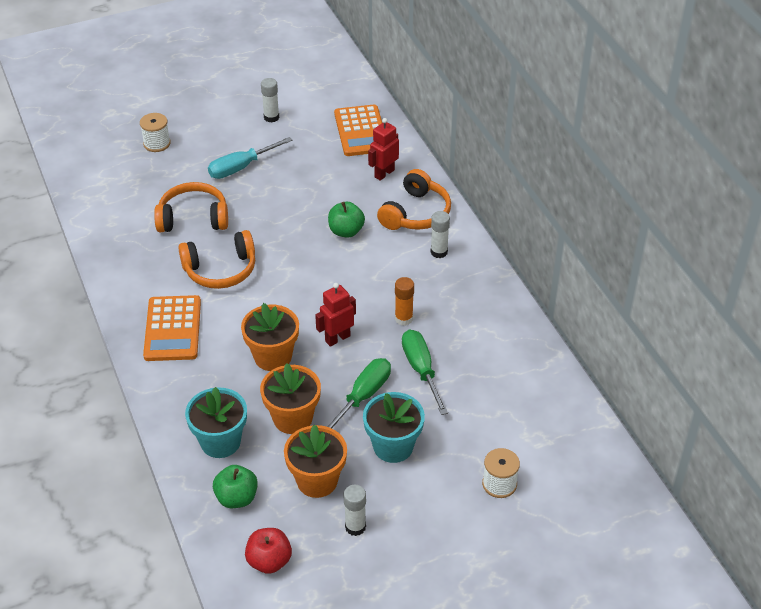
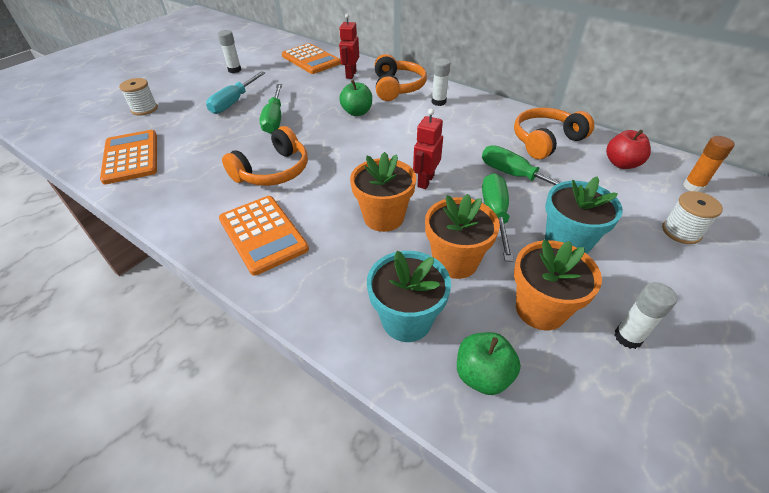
camera: 30 degrees left, 0 degrees up
(117, 203) = (131, 157): none -> orange calculator
(193, 218) = (216, 145): orange headphones -> orange headphones (546, 141)
(262, 207) = (274, 119): none -> green screwdriver
(269, 561) = (596, 435): red apple -> red apple (621, 164)
(403, 319) = (461, 148): orange glue stick -> orange glue stick (693, 186)

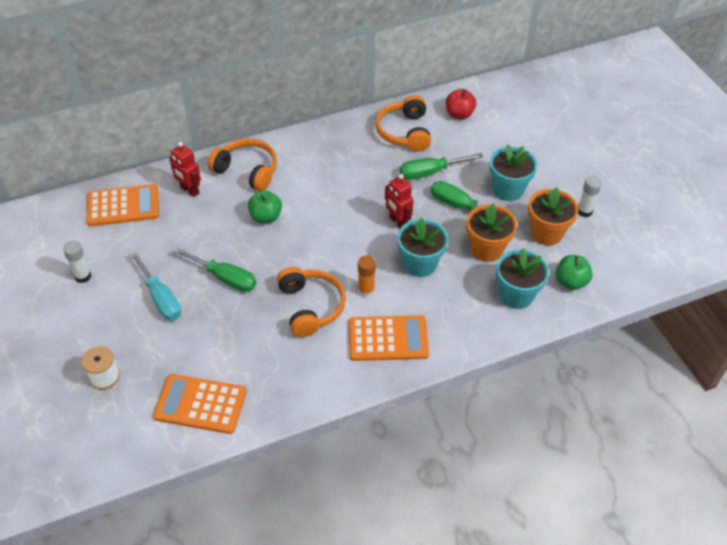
camera: 60 degrees left, 5 degrees up
(383, 217) = (420, 264): orange flower pot -> turquoise flower pot
(438, 102) = (297, 158): white glue stick -> none
(681, 231) = (534, 136): white spool -> none
(693, 186) = (504, 101): orange glue stick -> orange glue stick (366, 291)

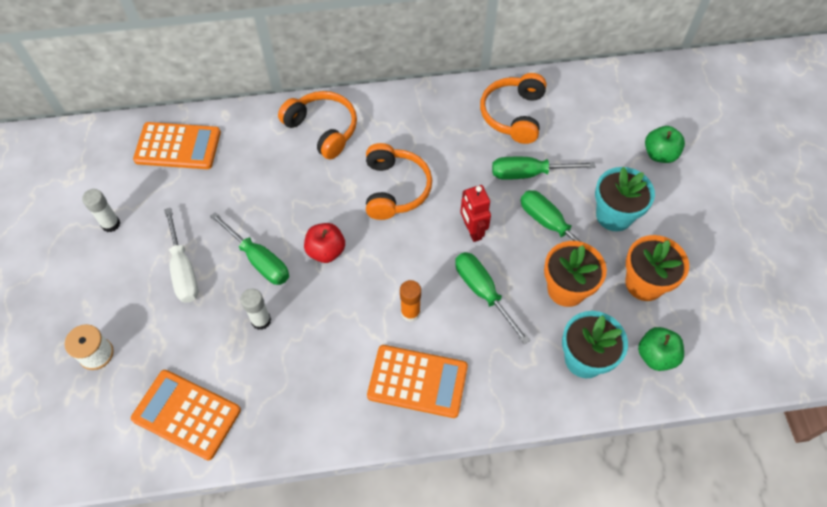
camera: 15 degrees right, 10 degrees up
(161, 298) = (183, 270): turquoise screwdriver -> white screwdriver
(189, 190) = (253, 141): red robot -> none
(266, 217) = (326, 192): green apple -> green apple (659, 154)
(311, 307) = (342, 319): orange headphones -> orange headphones (395, 189)
(420, 264) = (482, 291): turquoise flower pot -> green screwdriver
(459, 114) = (584, 104): red apple -> red apple (326, 251)
(584, 211) = (699, 264): white glue stick -> white glue stick (261, 320)

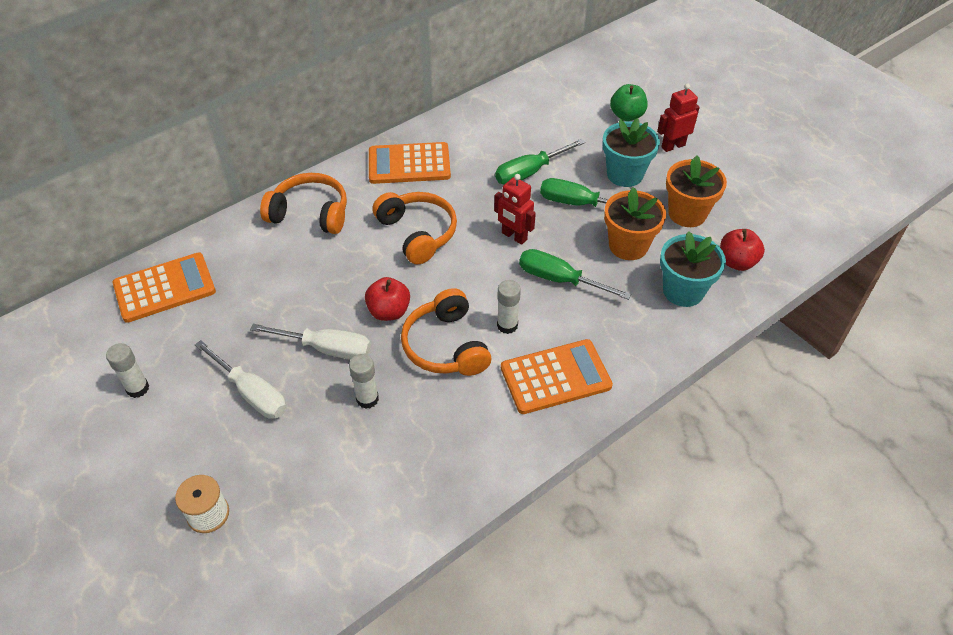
camera: 30 degrees left, 10 degrees down
(186, 414) = (350, 518): orange calculator -> orange calculator (409, 164)
(259, 260) = (327, 349): green screwdriver -> white screwdriver
(410, 312) = (507, 325): orange glue stick -> white glue stick
(513, 115) = (482, 133): orange headphones -> orange headphones (446, 346)
(656, 356) = (736, 262): green apple -> red apple
(681, 206) = (673, 146): none -> red robot

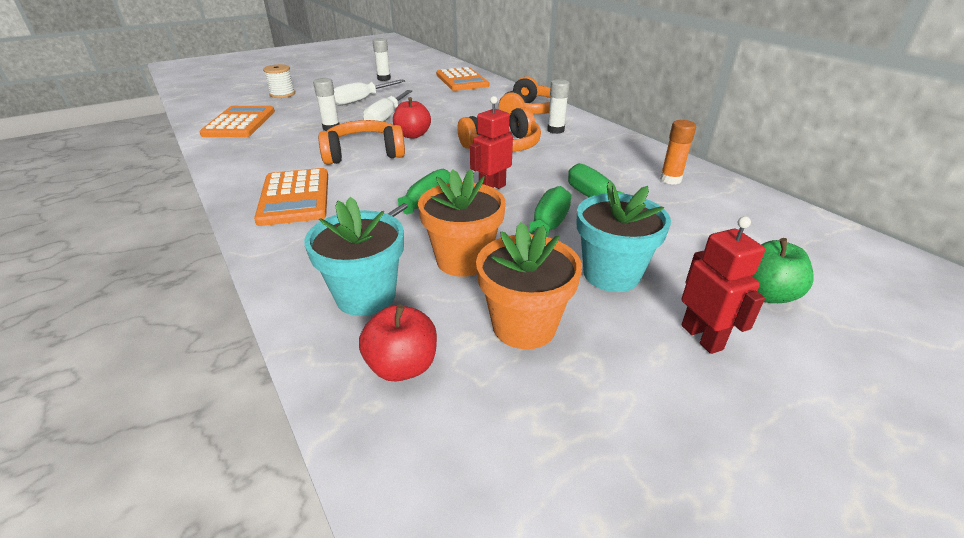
camera: 95 degrees right, 15 degrees down
(409, 164) = (600, 145): orange calculator -> orange calculator (239, 123)
(481, 130) = (670, 179): none -> orange glue stick
(507, 325) = (372, 179): white glue stick -> white glue stick (555, 130)

